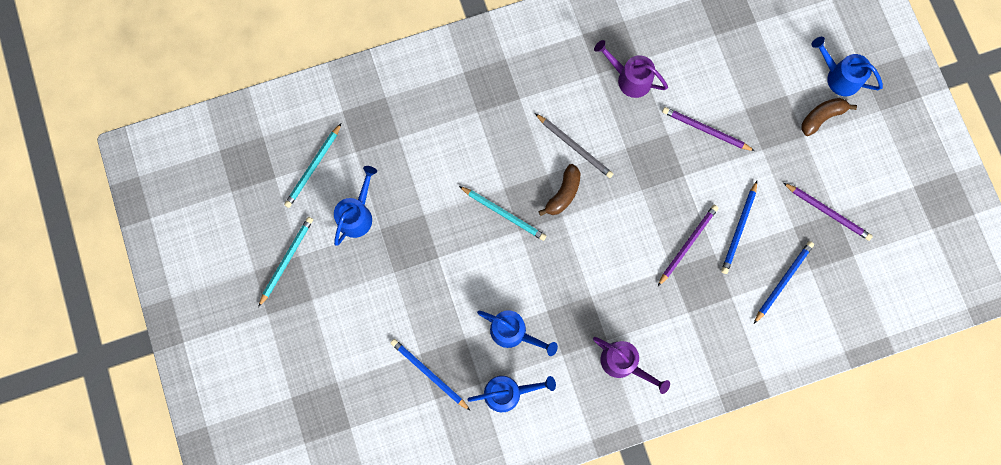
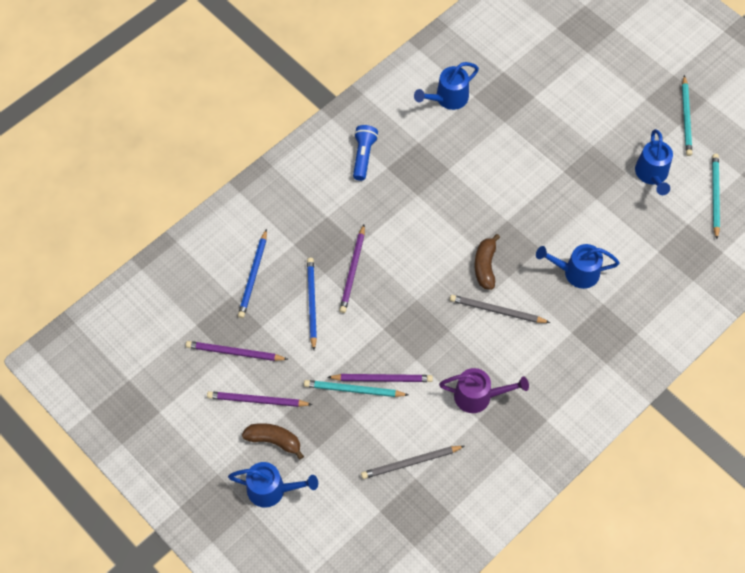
camera: 155 degrees right, 15 degrees down
(429, 374) = (518, 86): blue pencil -> none
(504, 214) = (528, 228): turquoise pencil -> turquoise pencil (353, 390)
(514, 333) = (467, 141): blue watering can -> blue watering can (575, 272)
(624, 364) = (363, 156): purple watering can -> blue flashlight
(713, 49) = (411, 463): none -> grey pencil
(822, 117) = (274, 441): brown banana -> brown banana turned 105 degrees counterclockwise
(823, 159) = (257, 400): none -> purple pencil

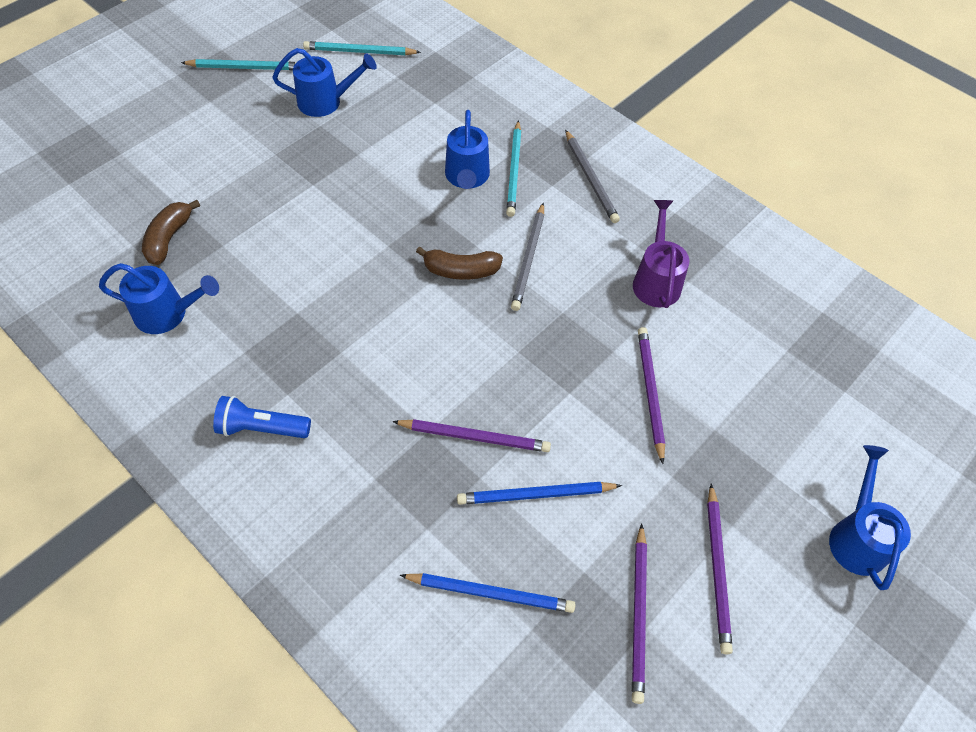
camera: 95 degrees left, 5 degrees down
(274, 441) = (778, 539): brown banana -> brown banana (169, 238)
(353, 390) = (674, 429): turquoise pencil -> turquoise pencil (514, 171)
(411, 463) = (767, 356): grey pencil -> grey pencil (590, 179)
(447, 99) = (168, 314): blue watering can -> blue watering can turned 45 degrees counterclockwise

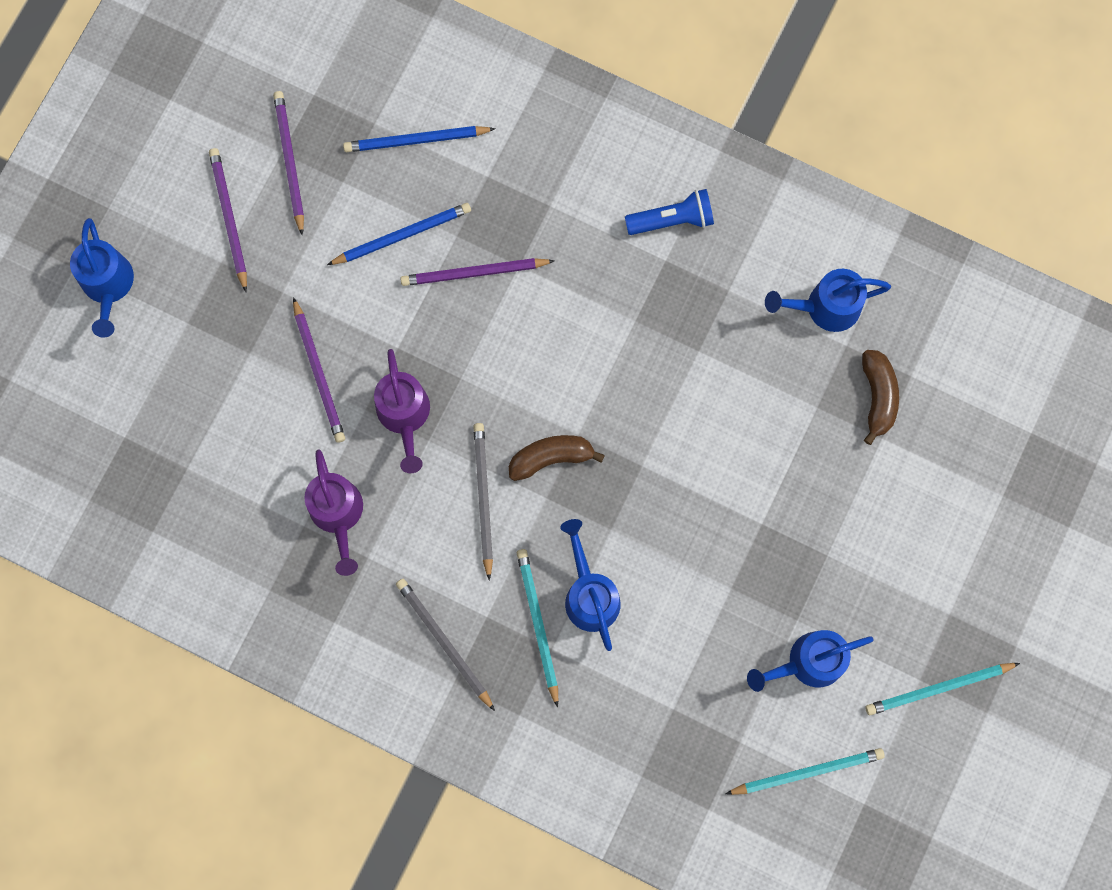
camera: 165 degrees right, 20 degrees up
(579, 335) = (404, 417): none -> purple watering can

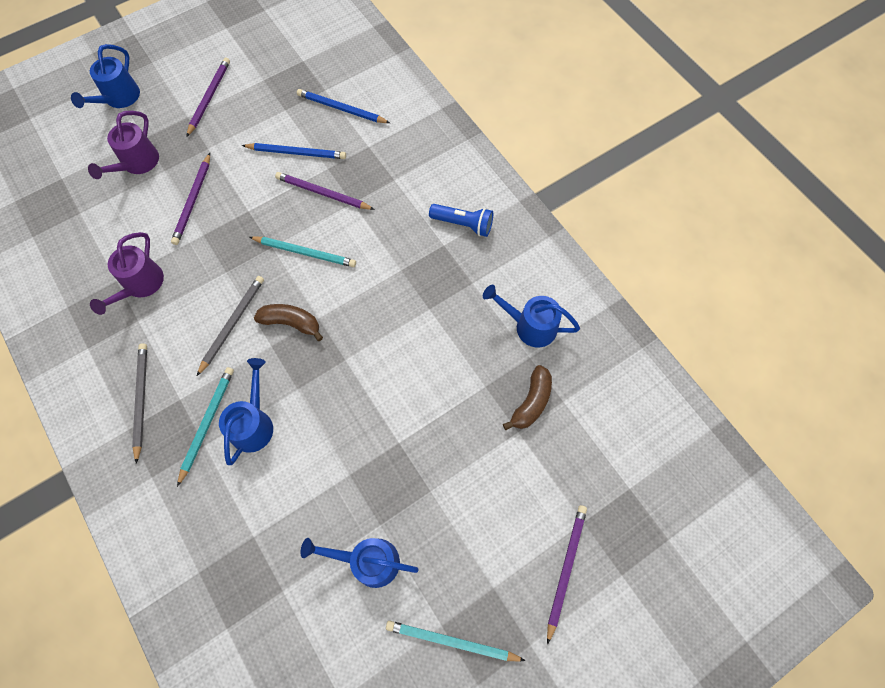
camera: 30 degrees right, 10 degrees down
(289, 161) = (264, 86): purple pencil -> purple pencil (565, 569)
(404, 417) = (222, 251): purple watering can -> purple watering can (137, 164)
(807, 772) = (315, 645): turquoise pencil -> turquoise pencil (305, 252)

